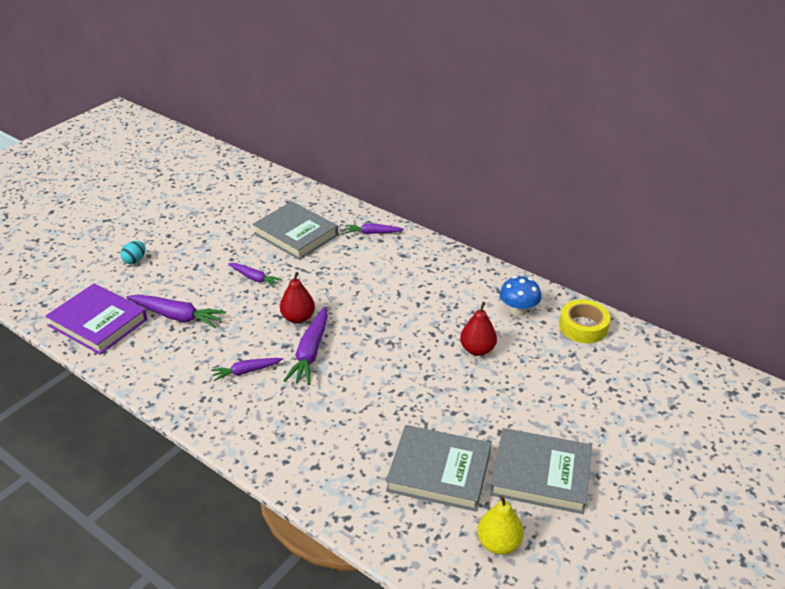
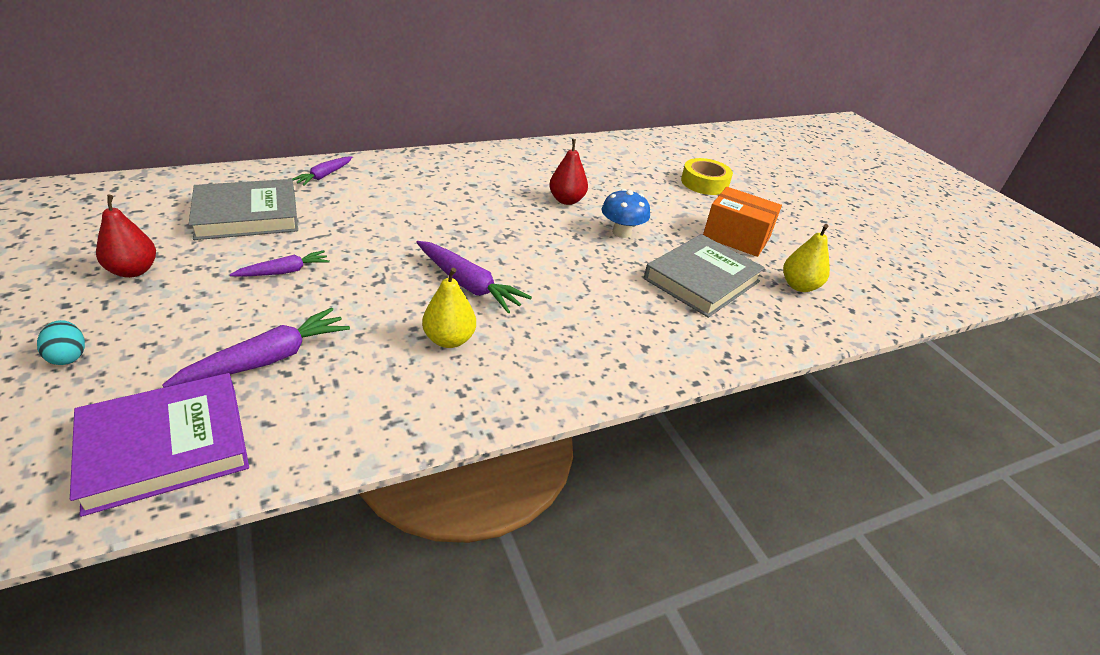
camera: 65 degrees left, 0 degrees up
(246, 371) = (449, 340): purple carrot -> yellow pear
(298, 318) = (400, 270): red pear -> red pear (133, 271)
(518, 310) = (537, 164): blue mushroom -> blue mushroom (621, 232)
(540, 474) = (736, 237): grey book -> orange box
(583, 327) = (588, 151): yellow tape -> yellow tape (704, 183)

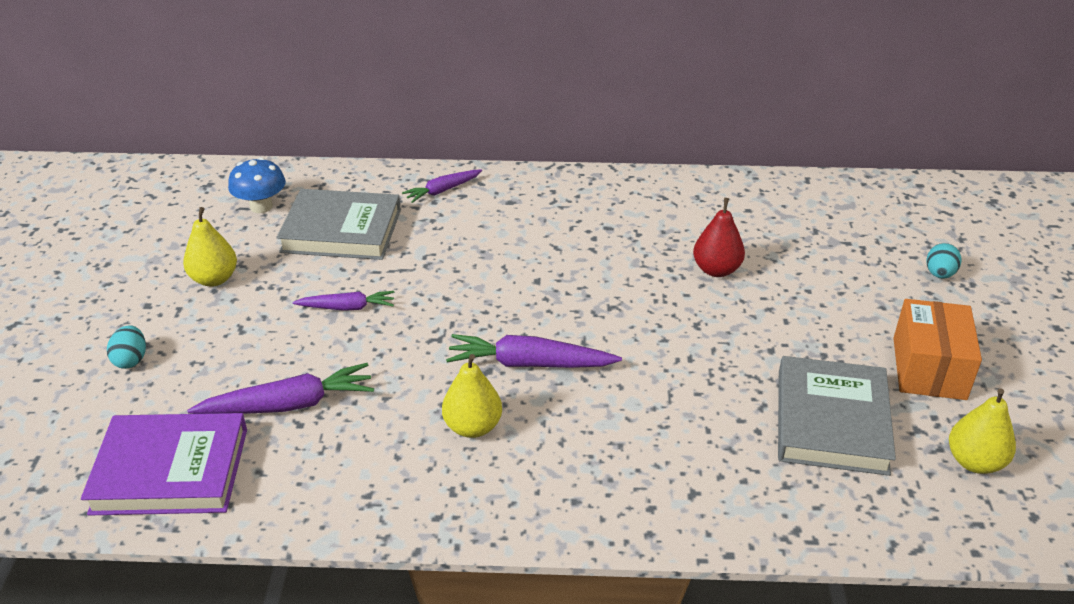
camera: 30 degrees right, 0 degrees up
(133, 271) = (214, 279): red pear -> yellow pear
(468, 284) = (529, 364): purple carrot -> purple carrot turned 120 degrees clockwise
(621, 232) = (763, 330): blue mushroom -> blue mushroom (261, 206)
(702, 280) = (831, 421): grey book -> grey book turned 60 degrees counterclockwise
(704, 183) = (939, 274): yellow tape -> turquoise egg
(736, 237) = (929, 368): orange box -> orange box turned 45 degrees clockwise

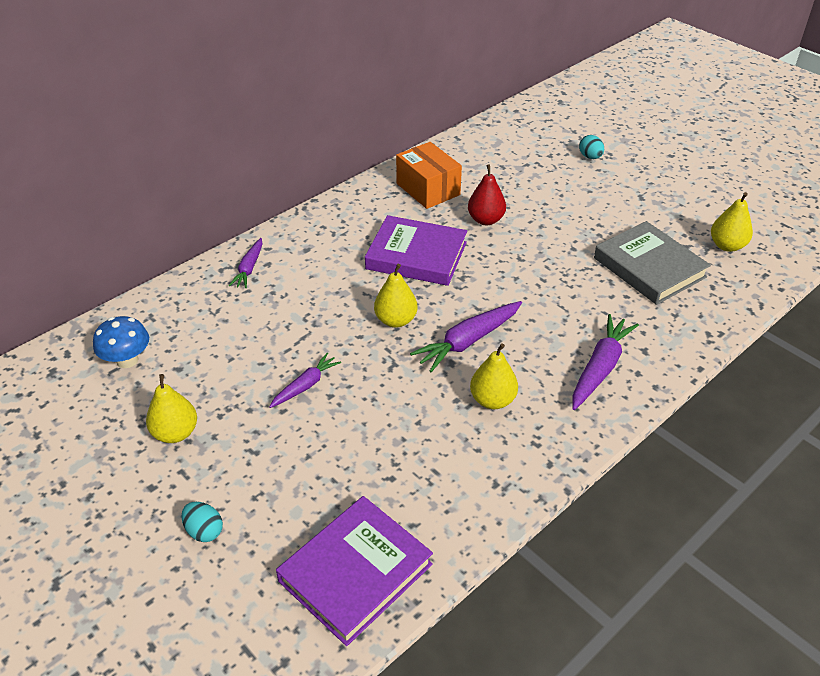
camera: 45 degrees left, 5 degrees up
(289, 405) = (366, 472): purple carrot -> purple carrot (600, 368)
(341, 231) = (219, 338): grey book -> none
(494, 304) = (396, 320): none -> yellow pear
(597, 262) = (416, 256): none -> purple book
(929, 368) = (651, 211): orange box -> orange box (428, 189)

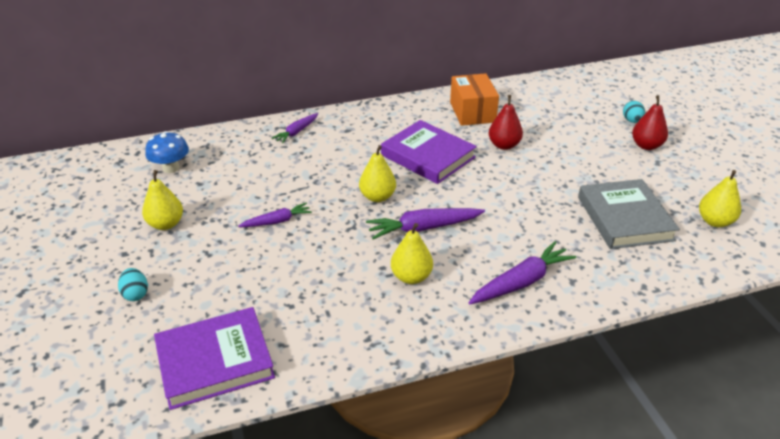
camera: 25 degrees right, 5 degrees down
(620, 181) = (646, 146): none -> red pear

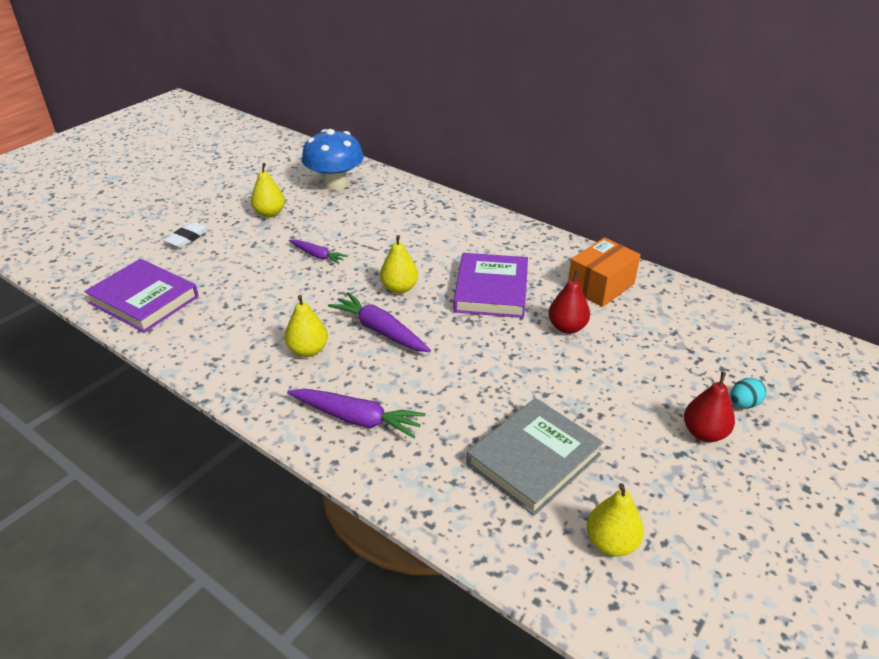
camera: 55 degrees right, 0 degrees up
(135, 294) = (188, 238): turquoise egg -> white eraser
(171, 168) = (335, 184): blue mushroom -> blue mushroom, size x1.63
(296, 132) = (444, 211): purple carrot -> none

